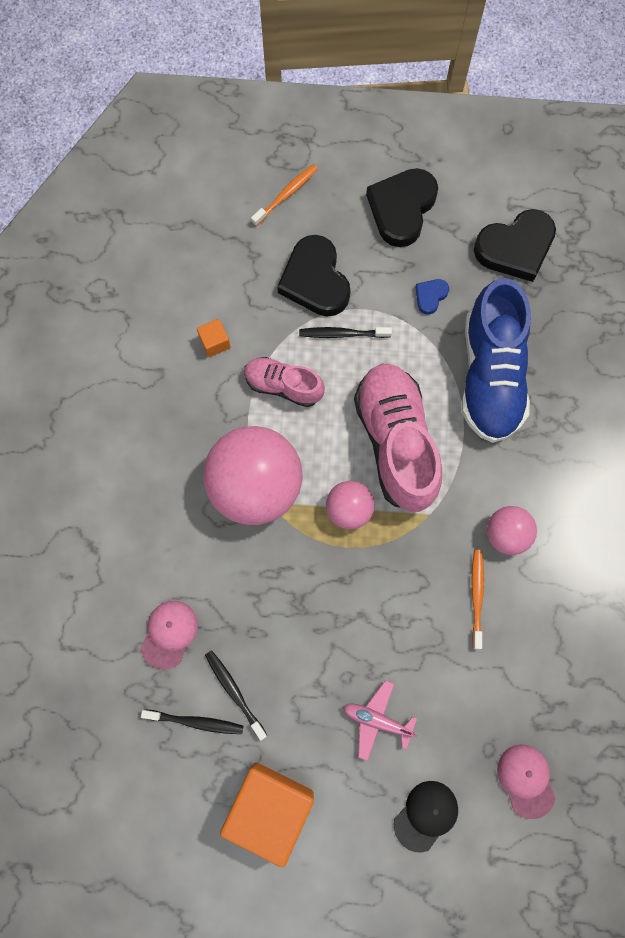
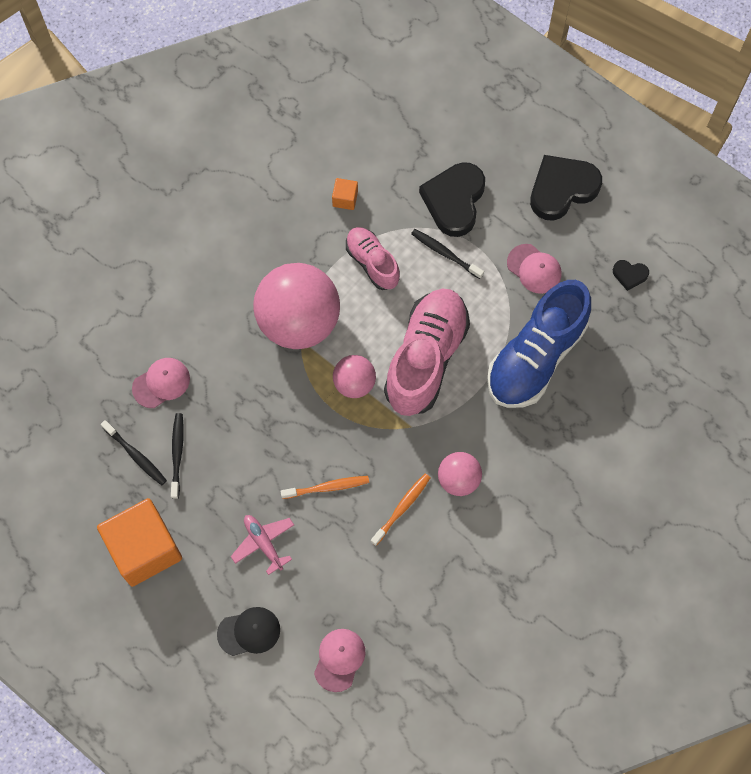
camera: 35 degrees right, 5 degrees down
(286, 194) = (480, 123): orange toothbrush -> orange toothbrush (327, 487)
(430, 296) = (534, 269): blue heart -> pink cap
(515, 248) = (629, 275): black heart -> black heart, size x0.46

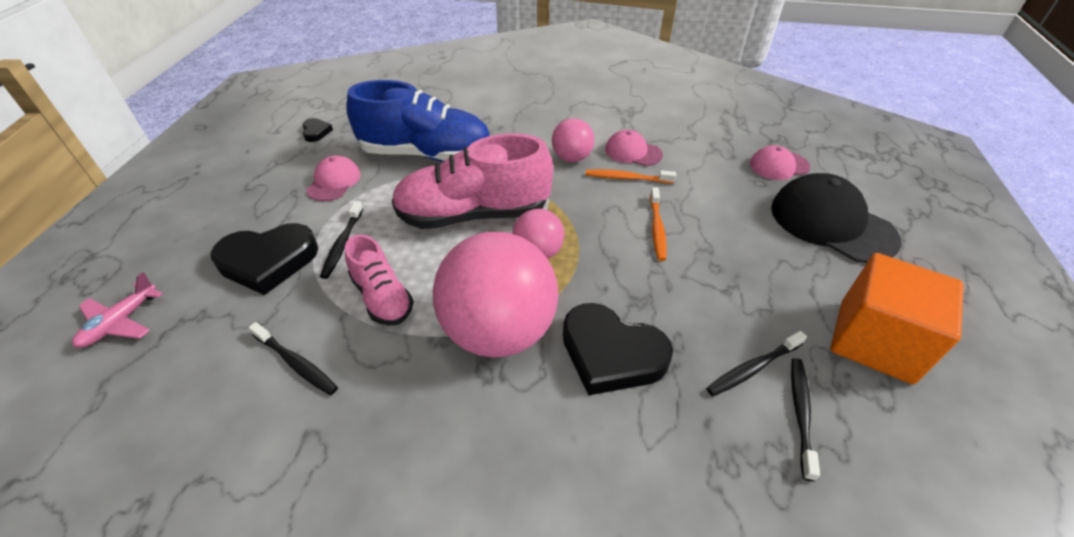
camera: 120 degrees left, 25 degrees down
(161, 383) = (691, 440): pink cap -> pink cap (633, 152)
(249, 632) = (831, 223): black cap -> black cap, size x1.82
(263, 543) = (753, 248): pink plane -> pink plane (121, 322)
(327, 487) = (657, 228): orange toothbrush -> orange toothbrush turned 135 degrees counterclockwise
(345, 199) = (296, 363): orange cube -> black toothbrush
(372, 263) = (382, 297): pink shoe -> pink shoe turned 60 degrees counterclockwise
(562, 189) = (230, 192): black heart -> black heart (611, 354)

